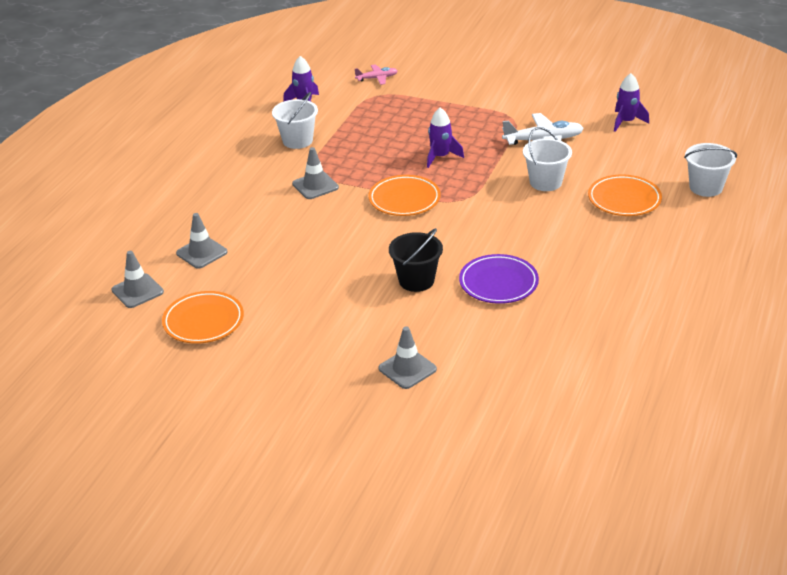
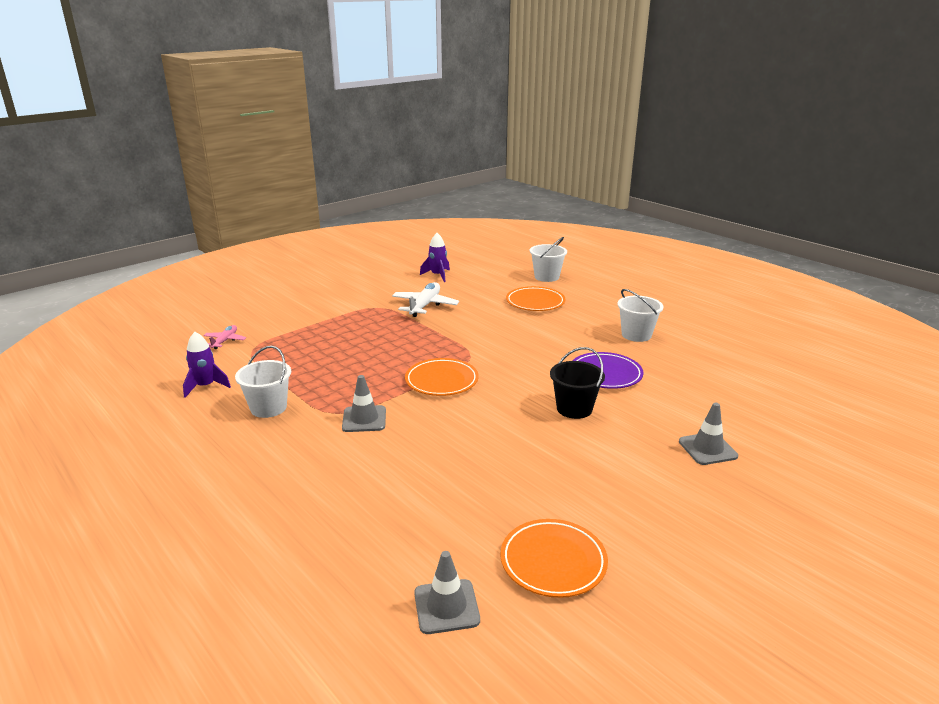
camera: 65 degrees left, 10 degrees down
(201, 253) = (411, 528): grey traffic cone -> none
(440, 157) = (395, 348): purple rocket -> none
(545, 182) = (483, 320): white bucket -> white bucket (636, 335)

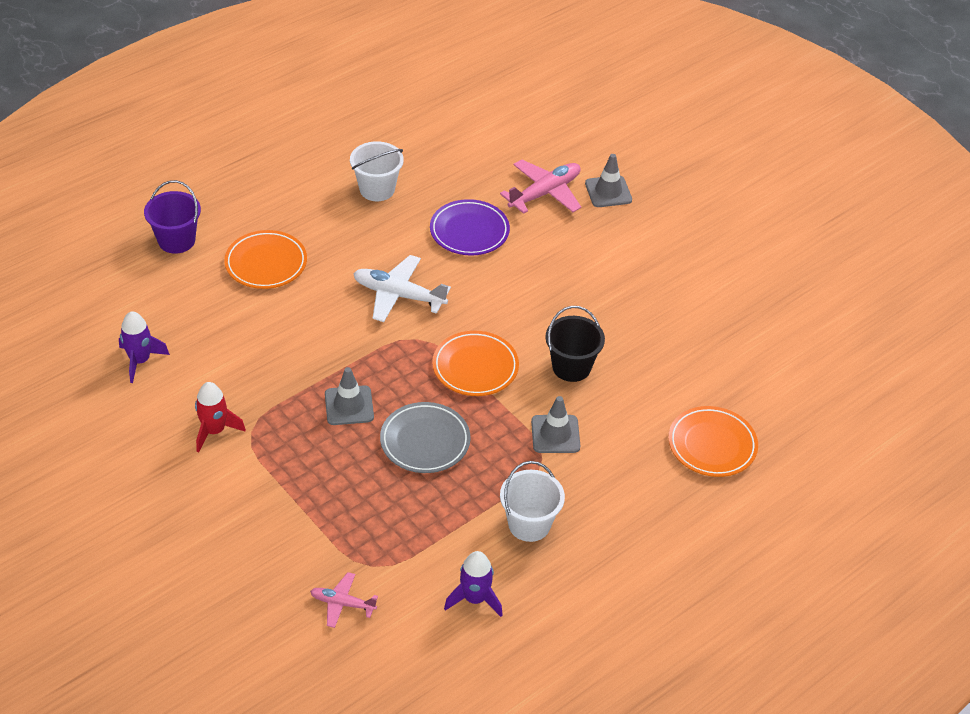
camera: 90 degrees left, 20 degrees up
(363, 363) = (425, 441): none -> grey plate
(379, 297) = (214, 431): none -> red rocket
(425, 305) = (255, 378): white plane -> white plane (398, 295)
(446, 606) = (810, 375): grey traffic cone -> grey traffic cone (349, 406)
(546, 277) = (176, 240): white bucket -> purple bucket
(553, 562) = (758, 311): orange plate -> orange plate (712, 445)
(574, 409) = (539, 266): black bucket -> black bucket (571, 367)
(681, 411) = (545, 193): none -> pink plane

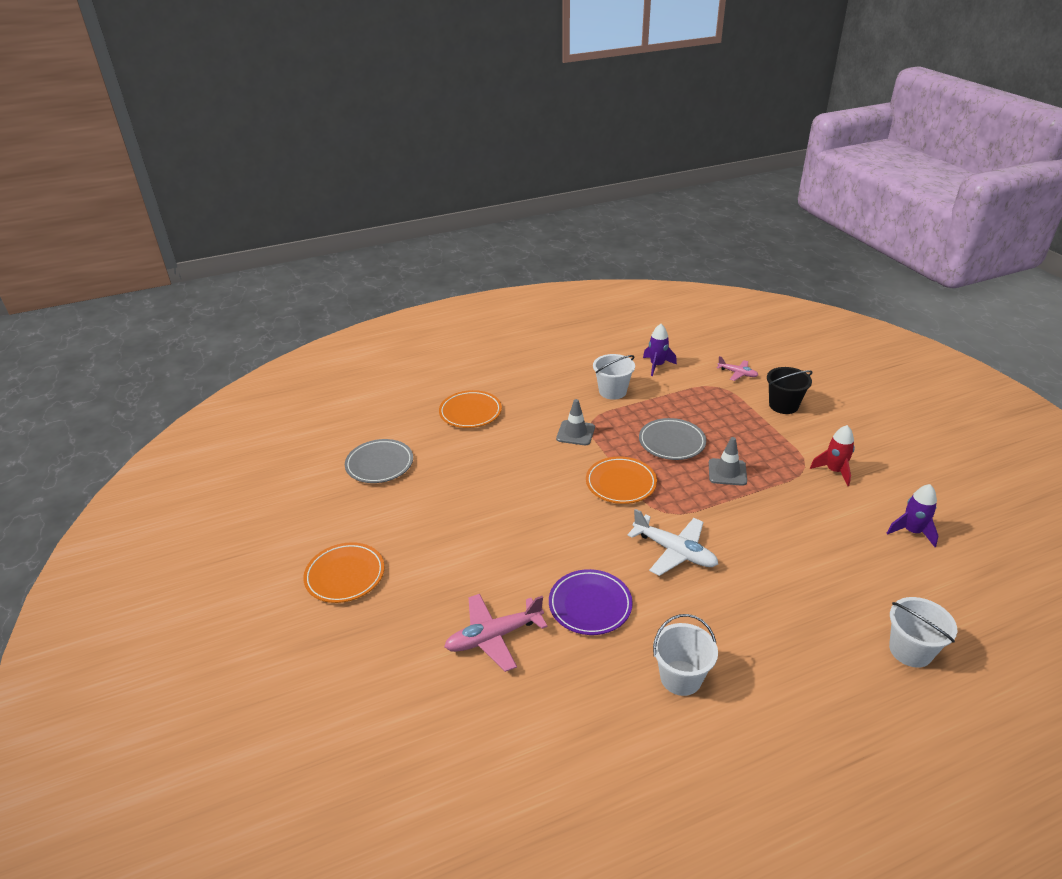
camera: 160 degrees left, 10 degrees down
(176, 240) = (910, 650): purple bucket -> white bucket
(266, 263) = (806, 606): orange plate -> orange plate (345, 575)
(571, 367) = (544, 472): black bucket -> black bucket (783, 405)
(608, 192) = (426, 626): grey traffic cone -> none
(771, 344) = (379, 464): none -> grey plate

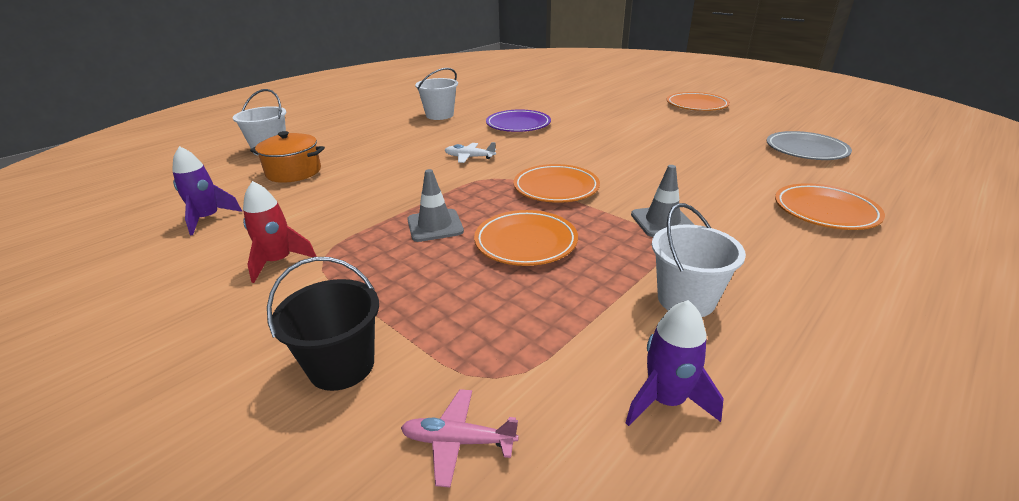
camera: 155 degrees right, 5 degrees down
(493, 637) = (567, 106): pink plane -> none
(671, 442) = (526, 242): grey plate -> orange plate
(674, 551) = (469, 157): white plane -> white plane, size x0.58
(860, 584) = (294, 172): none -> orange pot

